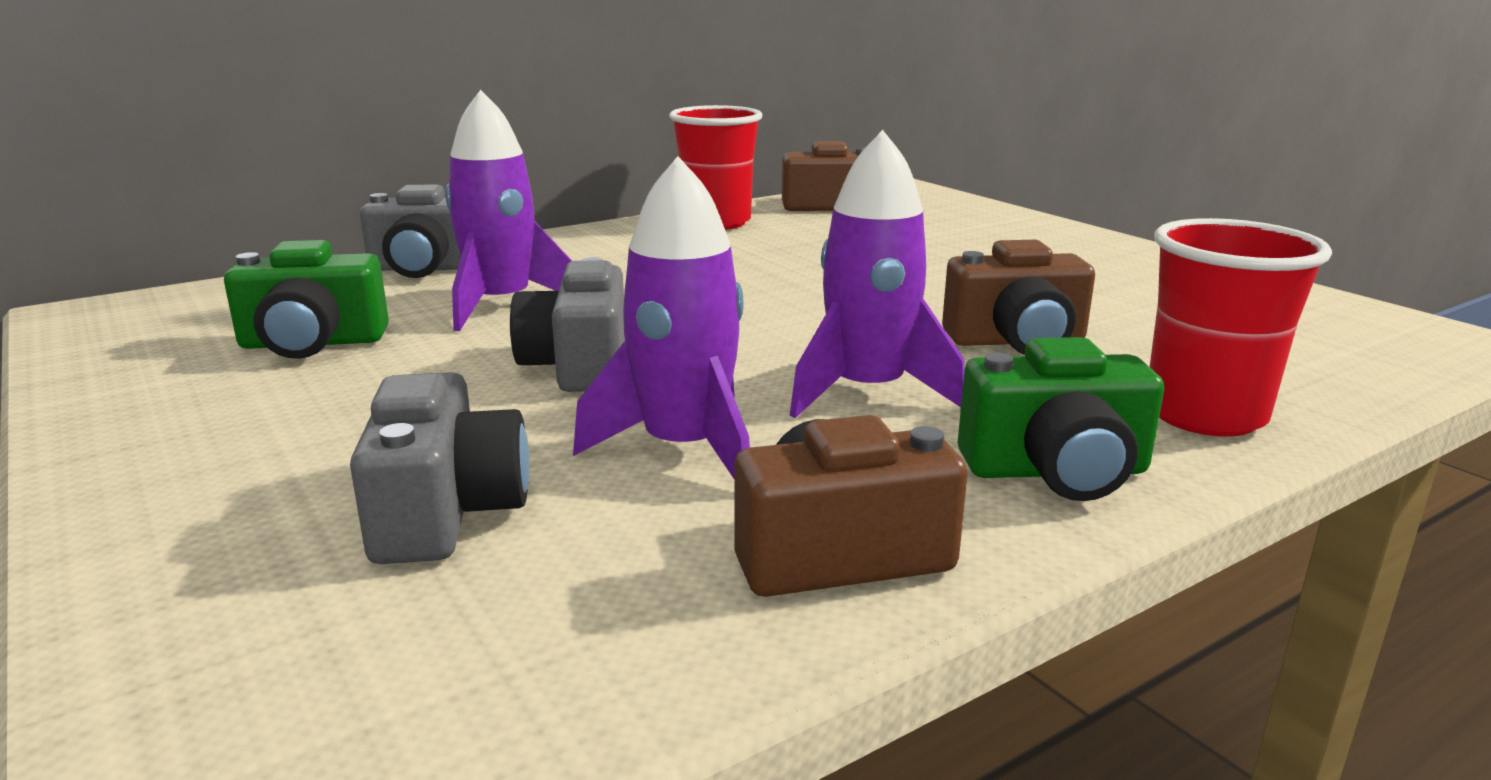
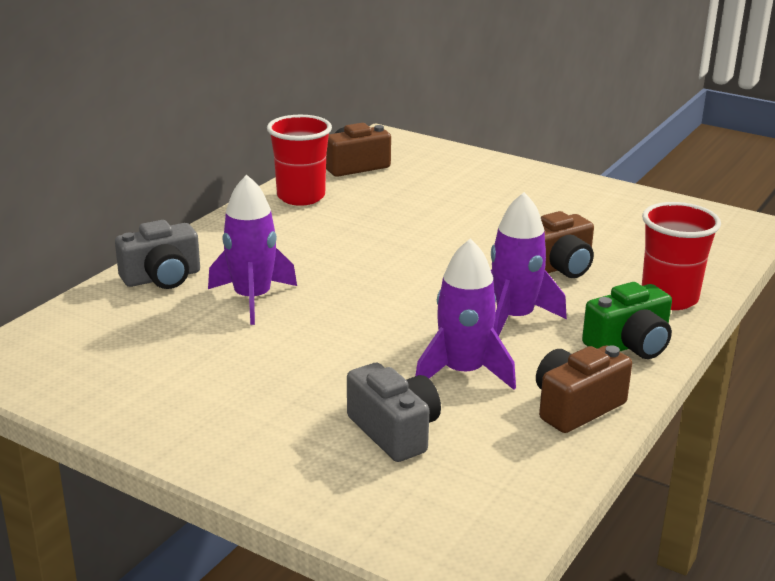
camera: 25 degrees left, 5 degrees up
(313, 343) = (179, 352): green camera -> none
(579, 366) = (353, 334): grey camera -> none

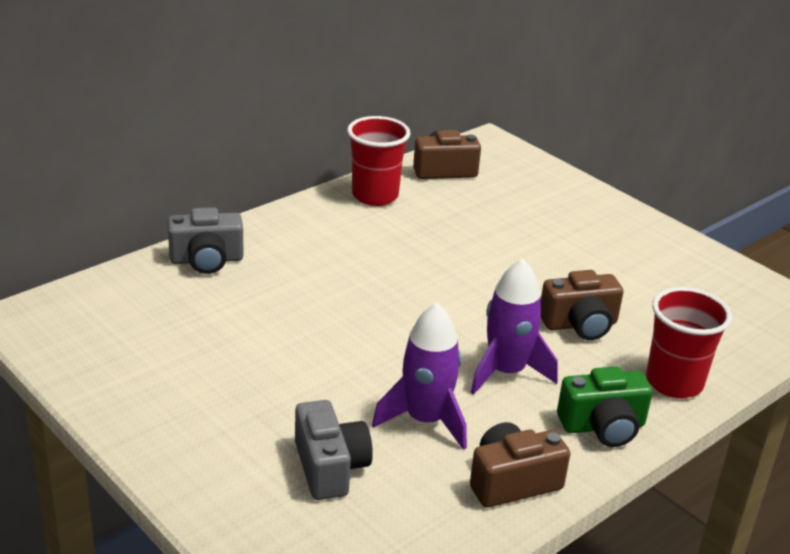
camera: 15 degrees right, 5 degrees up
(253, 298) = (275, 299): purple rocket -> none

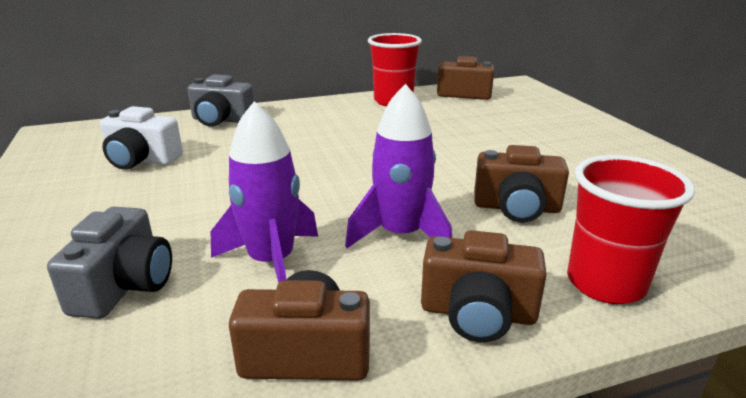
camera: 25 degrees right, 5 degrees down
(184, 336) = (142, 160): none -> white camera
(603, 426) = (477, 313): green camera -> brown camera

